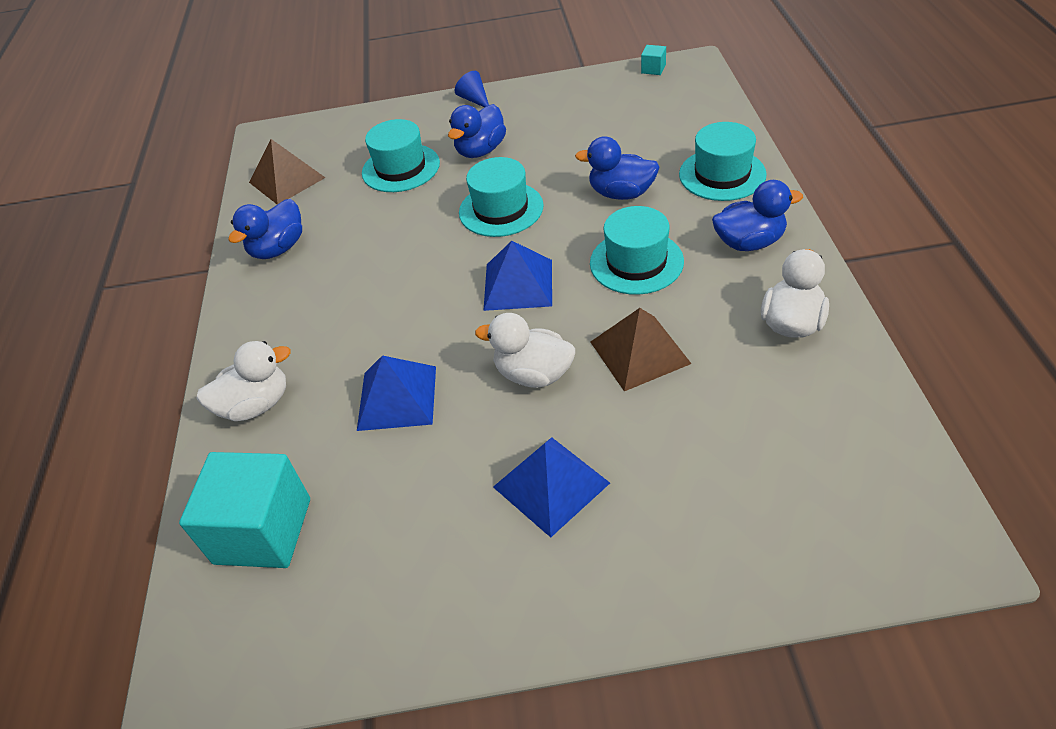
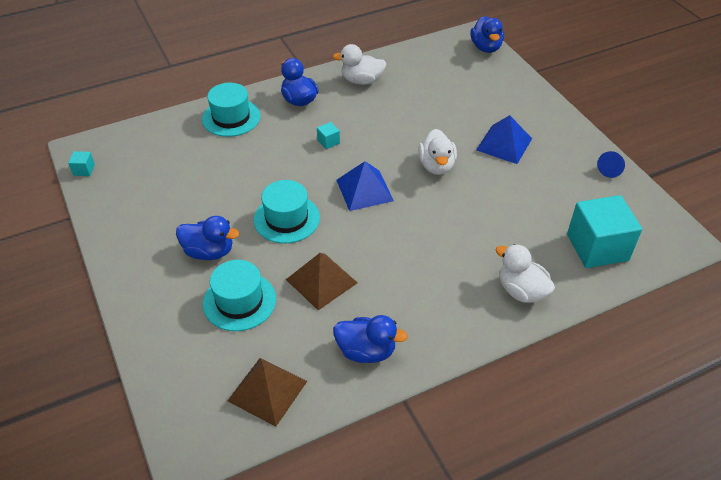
camera: 115 degrees left, 0 degrees up
(397, 397) = (480, 220): blue pyramid -> none
(474, 99) = (124, 279): blue cone -> blue cone (610, 169)
(621, 193) = (258, 160): blue duck -> blue duck (486, 47)
(636, 262) = (328, 142): turquoise hat -> turquoise cube
(640, 352) = (403, 129): brown pyramid -> brown pyramid (321, 281)

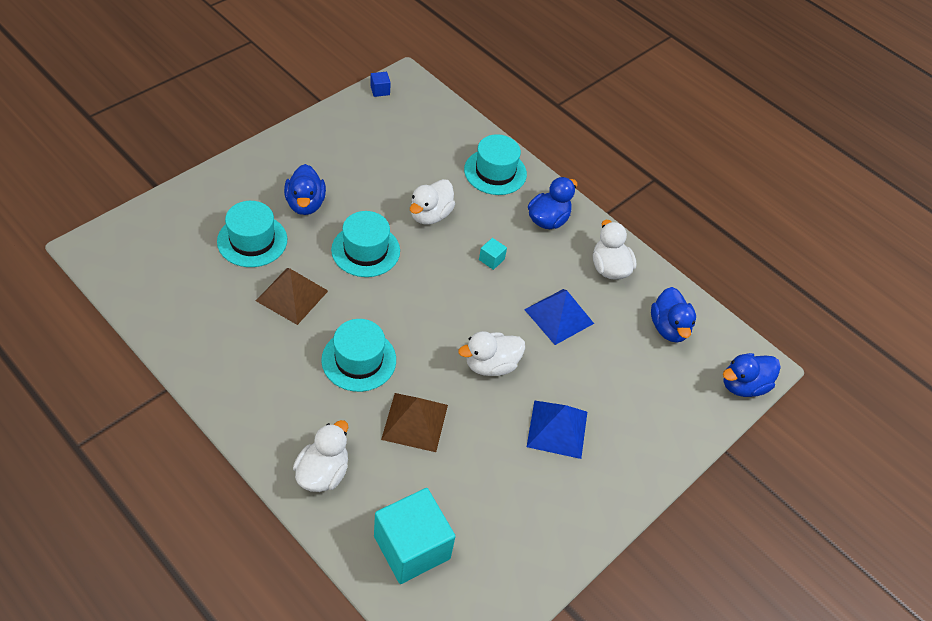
camera: 65 degrees right, 5 degrees up
(84, 170) = (380, 90): turquoise cube -> blue cube
(262, 168) = (430, 215): none -> white duck
(267, 390) = (158, 284): brown pyramid -> brown pyramid (415, 422)
(364, 190) = (428, 306): blue pyramid -> blue pyramid (559, 316)
(366, 351) = (214, 348): blue duck -> blue duck (669, 328)
(409, 246) = (359, 360): none -> turquoise hat
(610, 169) = (558, 556): blue cone -> none

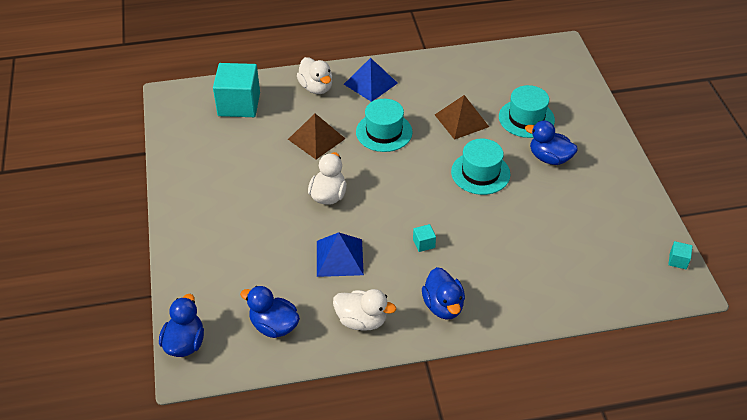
camera: 130 degrees right, 5 degrees down
(380, 90) = (678, 261): blue cube -> turquoise cube
(430, 215) = (496, 227): white duck -> none
(495, 172) = (524, 297): turquoise hat -> none
(557, 429) = (251, 205): blue pyramid -> blue pyramid (370, 83)

